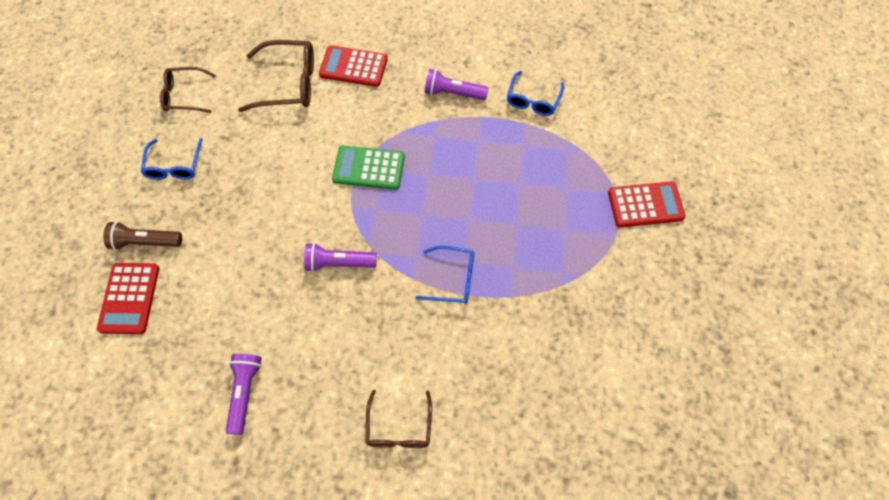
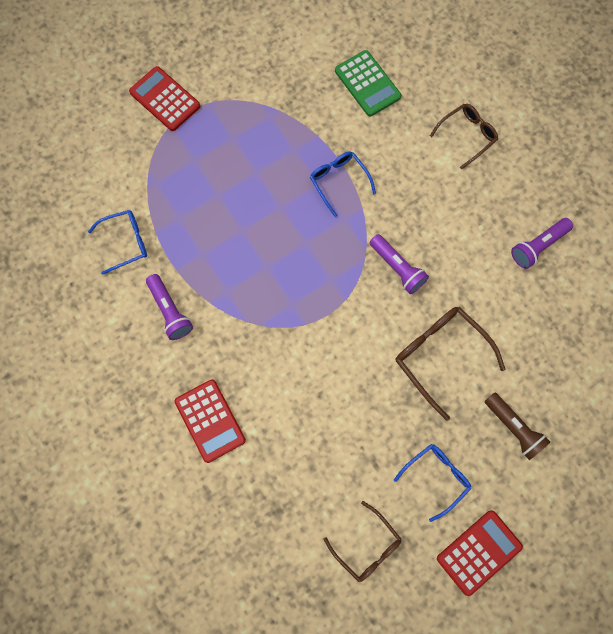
camera: 130 degrees left, 10 degrees up
(129, 298) = (560, 391): red calculator -> red calculator (479, 552)
(288, 84) = (276, 462): brown glasses -> brown glasses (441, 357)
(369, 168) = (300, 316): green calculator -> green calculator (367, 84)

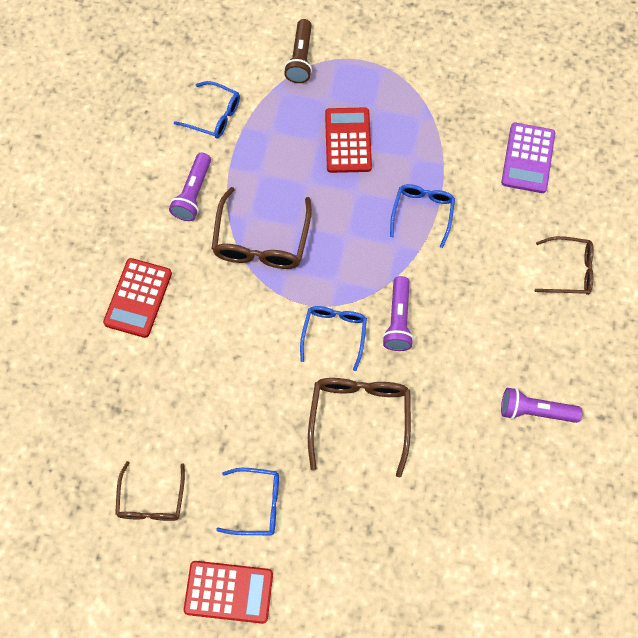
camera: 45 degrees right, 5 degrees down
(165, 99) = (353, 36): red calculator -> red calculator (348, 140)
(252, 299) = (261, 240): none -> brown glasses
(367, 84) = (528, 158): green calculator -> purple calculator
(367, 317) = (334, 334): none -> blue glasses
(513, 428) = (358, 529): brown flashlight -> brown flashlight (300, 58)

